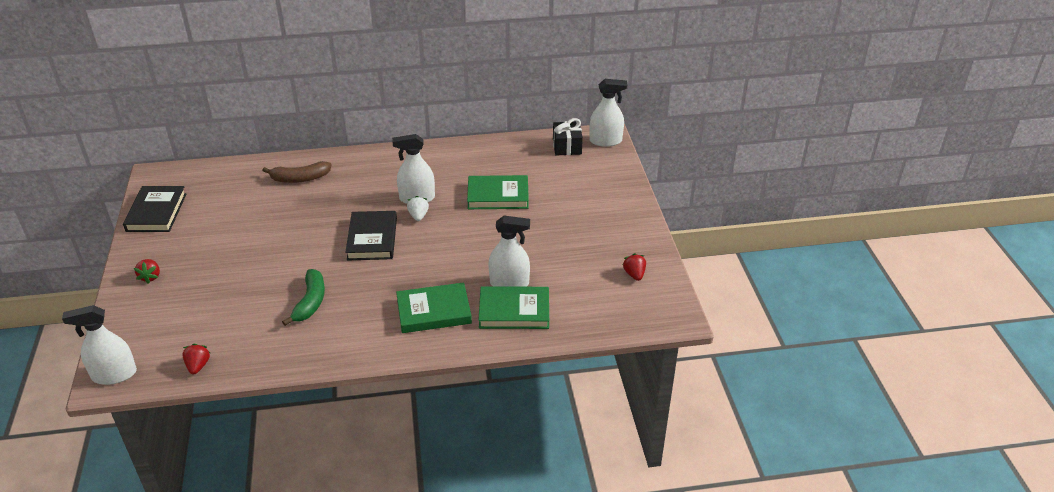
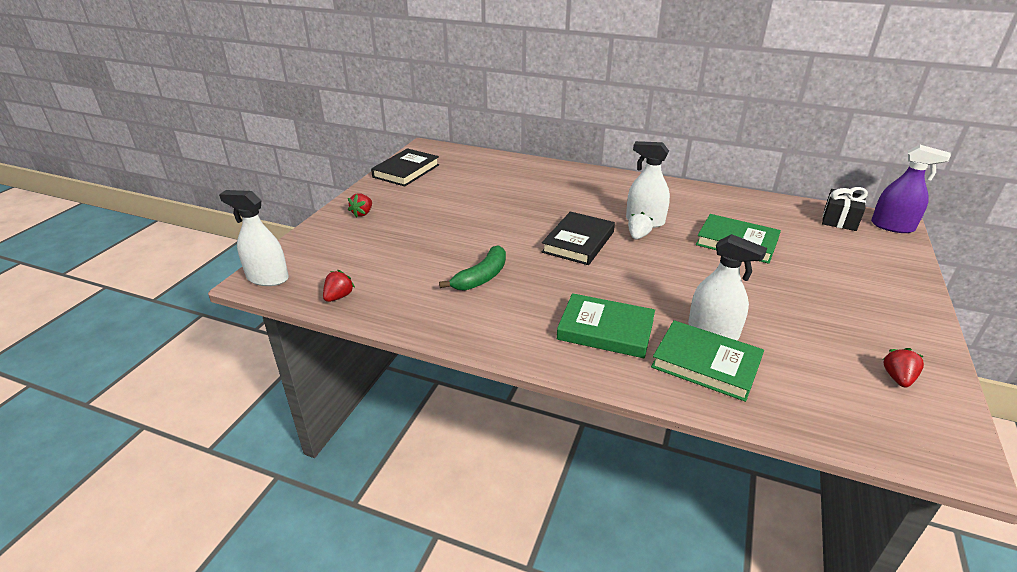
camera: 30 degrees right, 5 degrees down
(300, 178) = (541, 178): brown banana -> none
(605, 141) = (892, 226): white spray bottle -> purple spray bottle

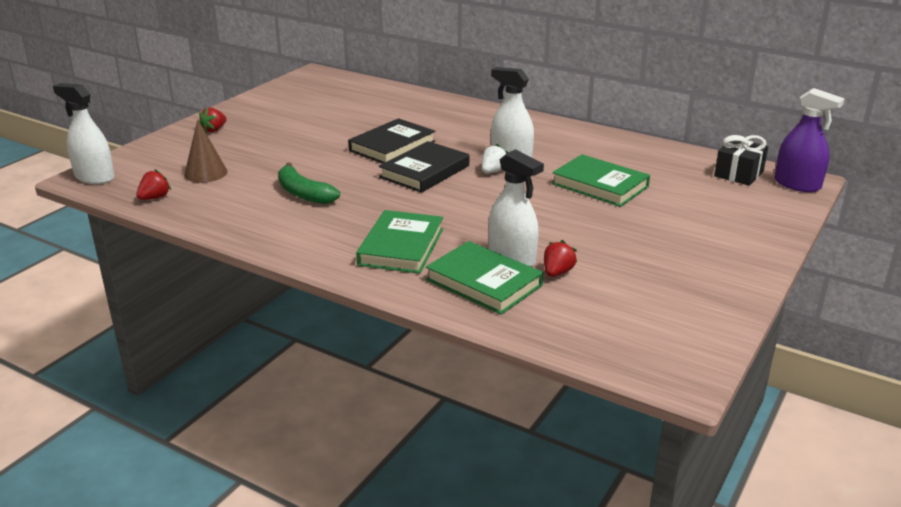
camera: 10 degrees right, 5 degrees down
(376, 262) = (205, 173): none -> brown cone
(406, 171) = (281, 94): black book -> black book (392, 146)
(481, 277) = (304, 193): green banana -> green banana turned 90 degrees clockwise
(605, 330) = (401, 247): green book -> green book turned 75 degrees clockwise
(897, 378) = (677, 313): red strawberry -> red strawberry (557, 272)

